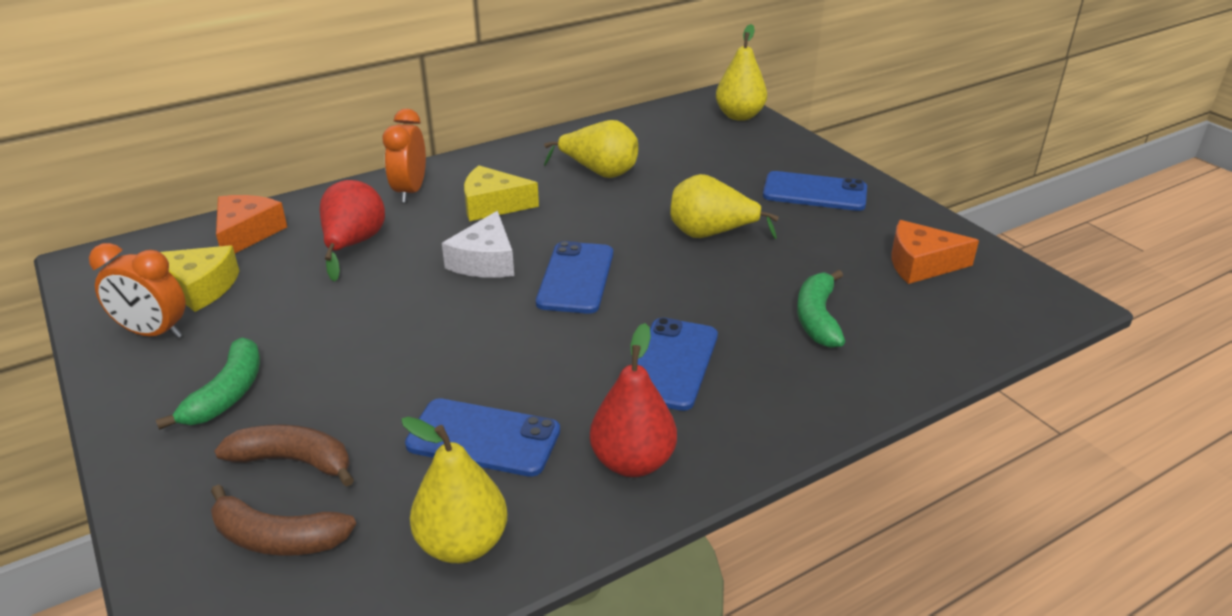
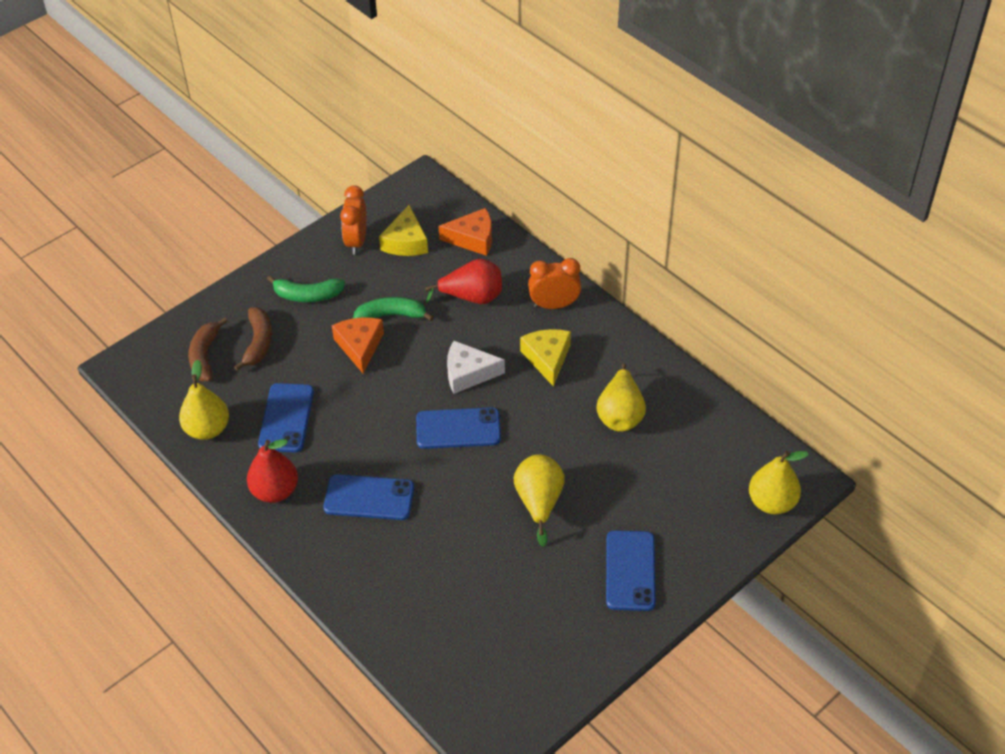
camera: 80 degrees right, 15 degrees up
(817, 318) = (437, 578): green banana -> green banana (391, 315)
(921, 264) = (528, 649): orange cheese -> orange cheese (360, 346)

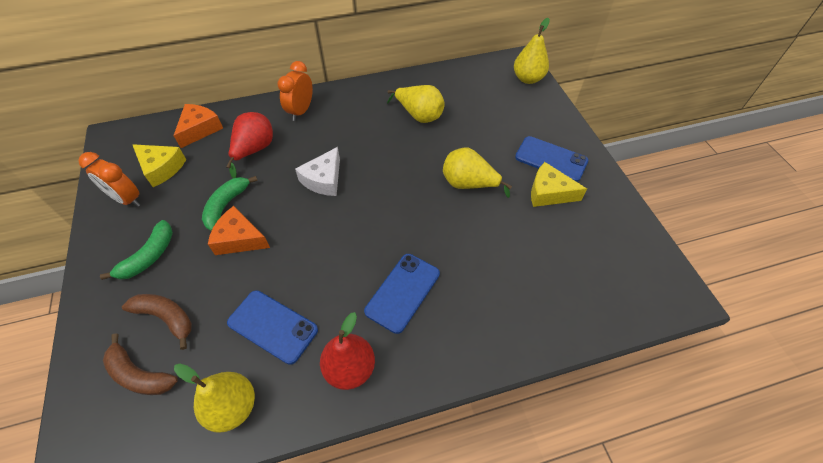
camera: 65 degrees left, 5 degrees up
(458, 429) = (372, 205): blue phone -> none
(547, 358) = (345, 132): yellow cheese -> yellow cheese (549, 193)

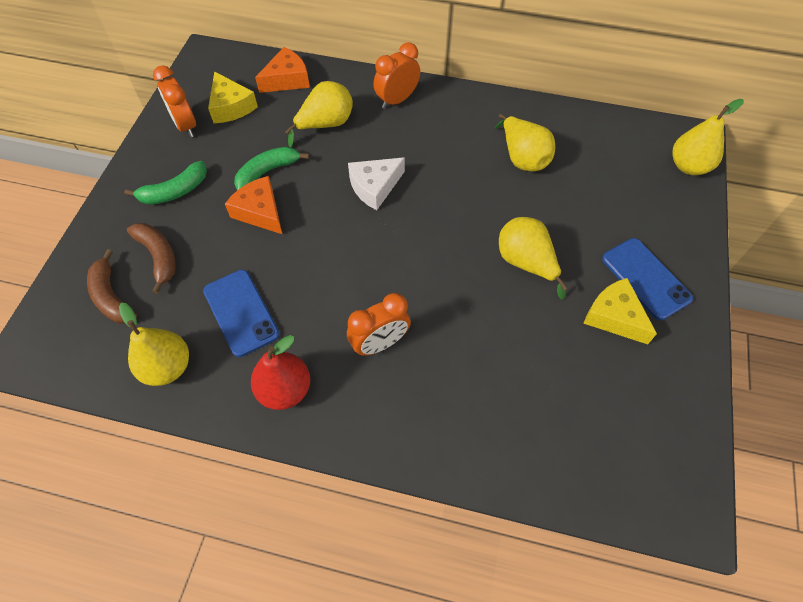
camera: 30 degrees right, 5 degrees up
(254, 150) = (325, 124): red pear -> yellow pear
(403, 292) = (380, 343): blue phone -> orange clock

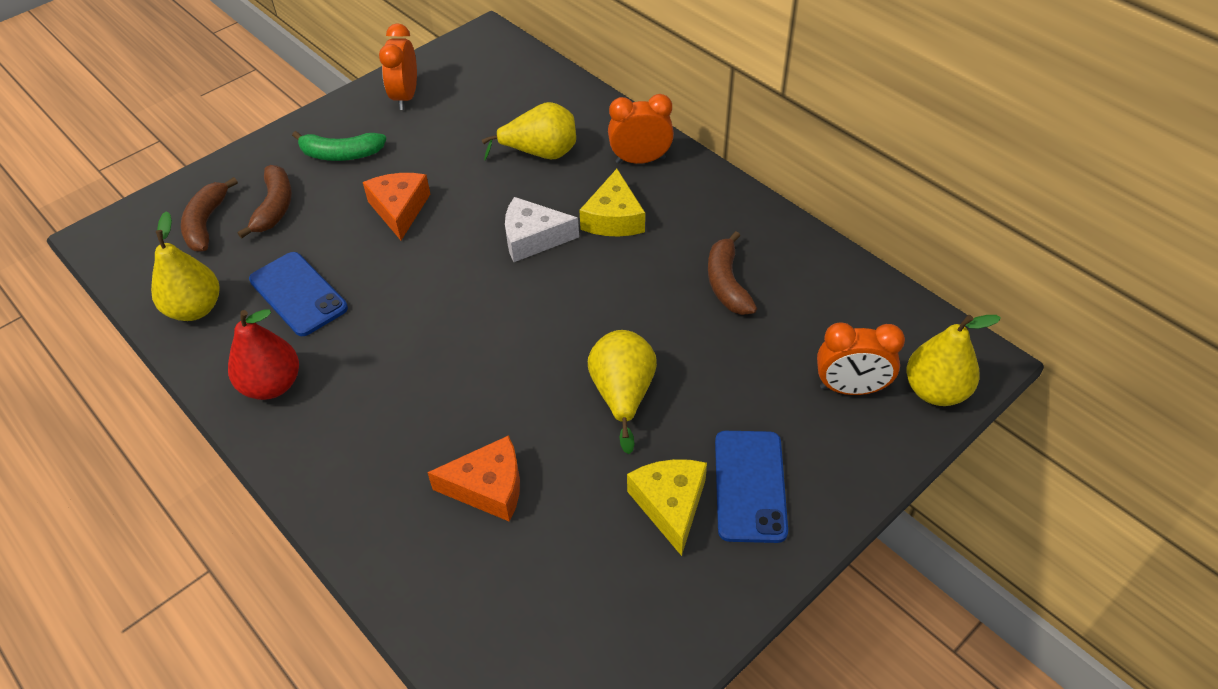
camera: 35 degrees right, 10 degrees down
(231, 107) = (464, 96): yellow cheese -> yellow cheese (614, 218)
(241, 312) = (298, 294): blue phone -> blue phone turned 45 degrees counterclockwise
(267, 172) = (441, 175): green banana -> none
(287, 79) = (543, 92): orange cheese -> orange cheese (488, 487)
(380, 343) = (396, 392): orange clock -> orange clock (850, 388)
(522, 158) = (727, 283): yellow pear -> brown banana

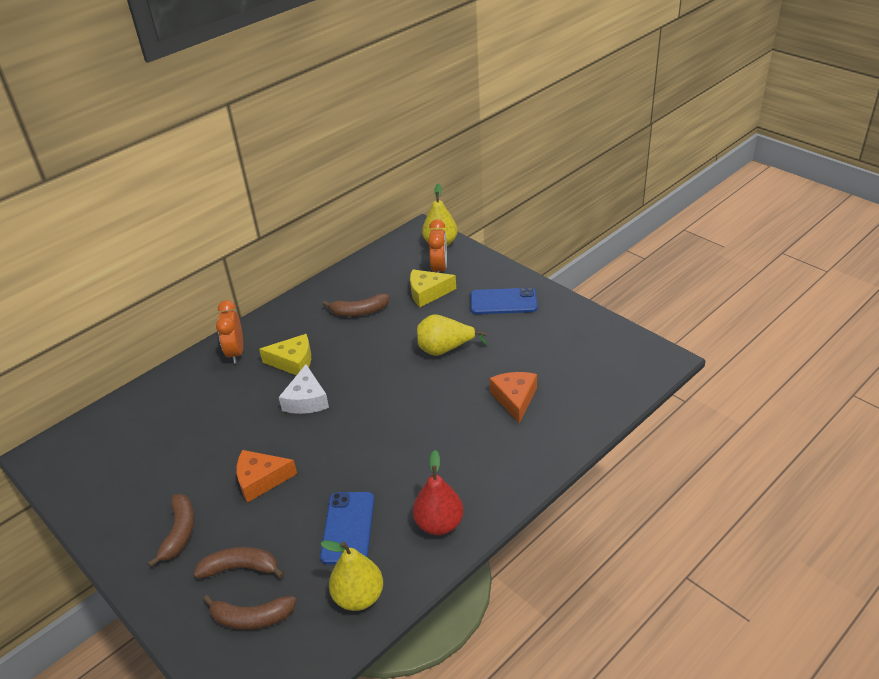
camera: 90 degrees left, 10 degrees down
(298, 294) = (348, 528): blue phone -> blue phone turned 45 degrees counterclockwise
(341, 154) = (179, 533): green banana -> brown banana
(405, 97) = (110, 500): orange clock -> none
(541, 153) = (214, 404): yellow pear -> none
(670, 505) = (518, 328): yellow cheese -> yellow cheese (427, 293)

